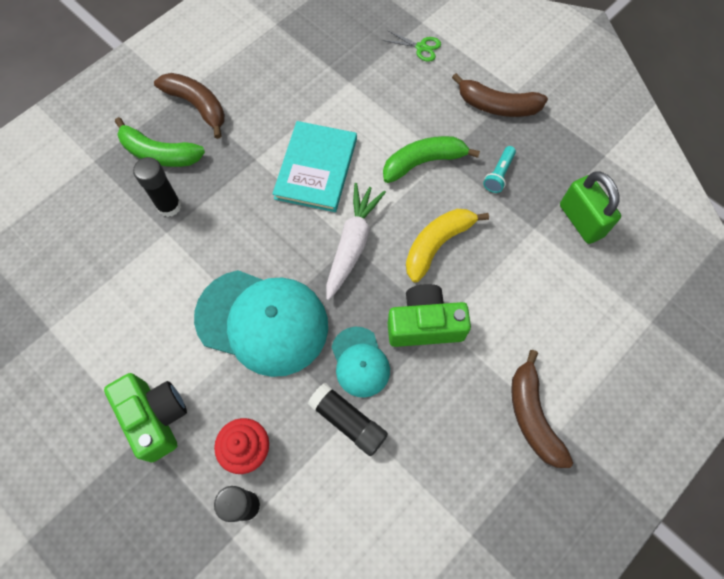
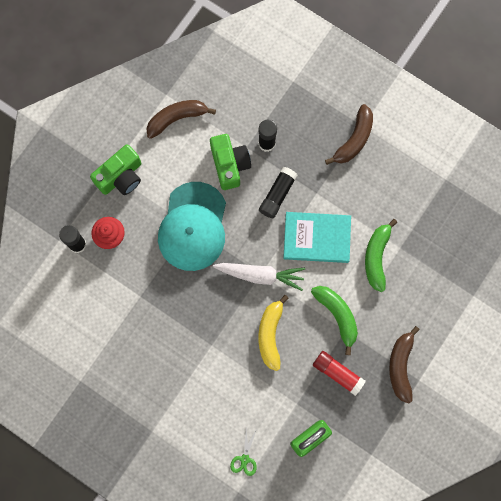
camera: 80 degrees right, 10 degrees up
(159, 153) = (308, 124): green banana -> green banana (376, 257)
(348, 421) = (136, 294): black glue stick -> black glue stick (277, 195)
(360, 362) = (176, 295): turquoise cap -> none
(421, 47) = (446, 298): green scissors -> green scissors (245, 459)
(425, 324) = (209, 334): green camera -> green camera (229, 165)
(437, 244) = (270, 334): yellow banana -> yellow banana turned 120 degrees counterclockwise
(498, 174) = (338, 373): turquoise flashlight -> red glue stick
(532, 416) = (158, 412): brown banana -> brown banana (176, 118)

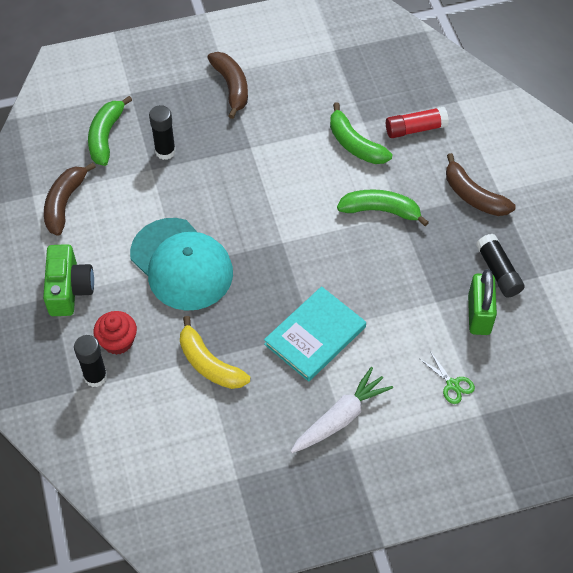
camera: 50 degrees left, 20 degrees down
(229, 165) = (154, 193): green camera -> none
(246, 97) = (106, 136): none -> green banana
(260, 275) = (283, 243): white carrot -> white carrot (340, 418)
(270, 334) = (349, 275): yellow banana -> yellow banana (209, 364)
(277, 195) = (221, 177): black glue stick -> black glue stick (498, 271)
(317, 238) = (292, 175): turquoise book -> turquoise book (315, 335)
(338, 373) = (436, 248): red glue stick -> red glue stick (415, 129)

